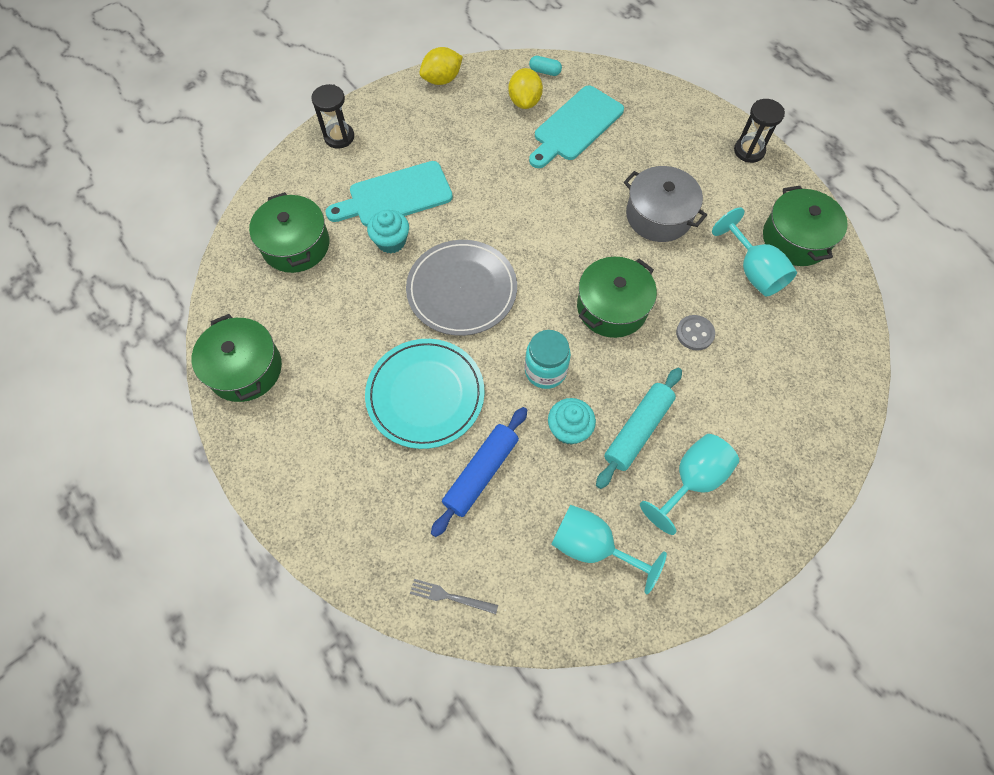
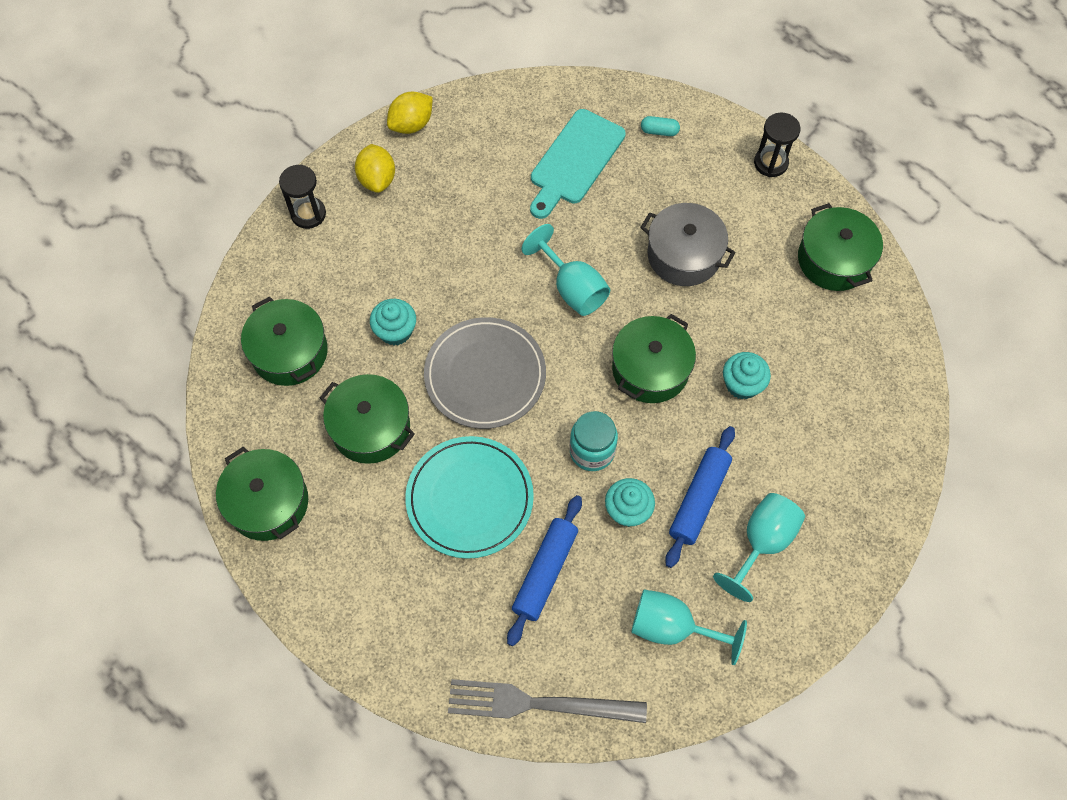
camera: 10 degrees left, 0 degrees up
(351, 319) = (371, 427): none -> green pot
(395, 195) = (388, 276): turquoise cutting board -> none
(450, 596) = (538, 703): grey fork -> grey fork, size x2.17
(524, 102) = (512, 139): yellow lemon -> yellow lemon (377, 179)
(545, 71) = (528, 97): turquoise capsule -> turquoise capsule (659, 131)
(637, 430) = (698, 499): turquoise rolling pin -> blue rolling pin
(695, 333) = (742, 384): grey button -> turquoise cupcake
(753, 271) = (794, 304): turquoise goblet -> turquoise goblet (572, 288)

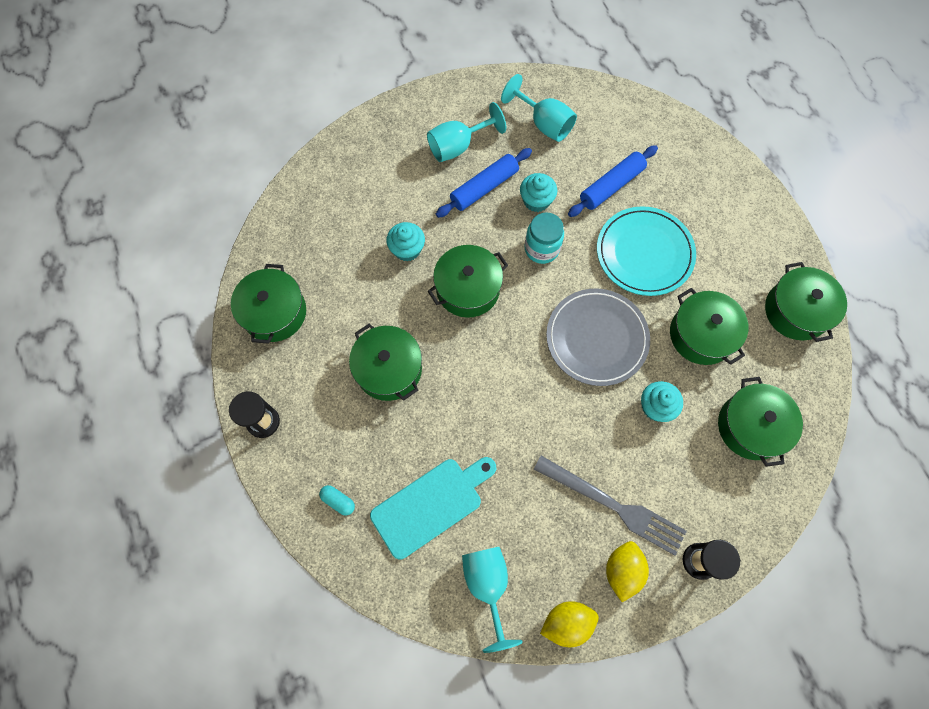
camera: 155 degrees left, 5 degrees up
(538, 703) = (647, 117): grey fork -> grey fork (613, 506)
(572, 288) = (494, 381): turquoise goblet -> turquoise goblet (487, 585)
(683, 255) = (389, 369): grey pot -> green pot

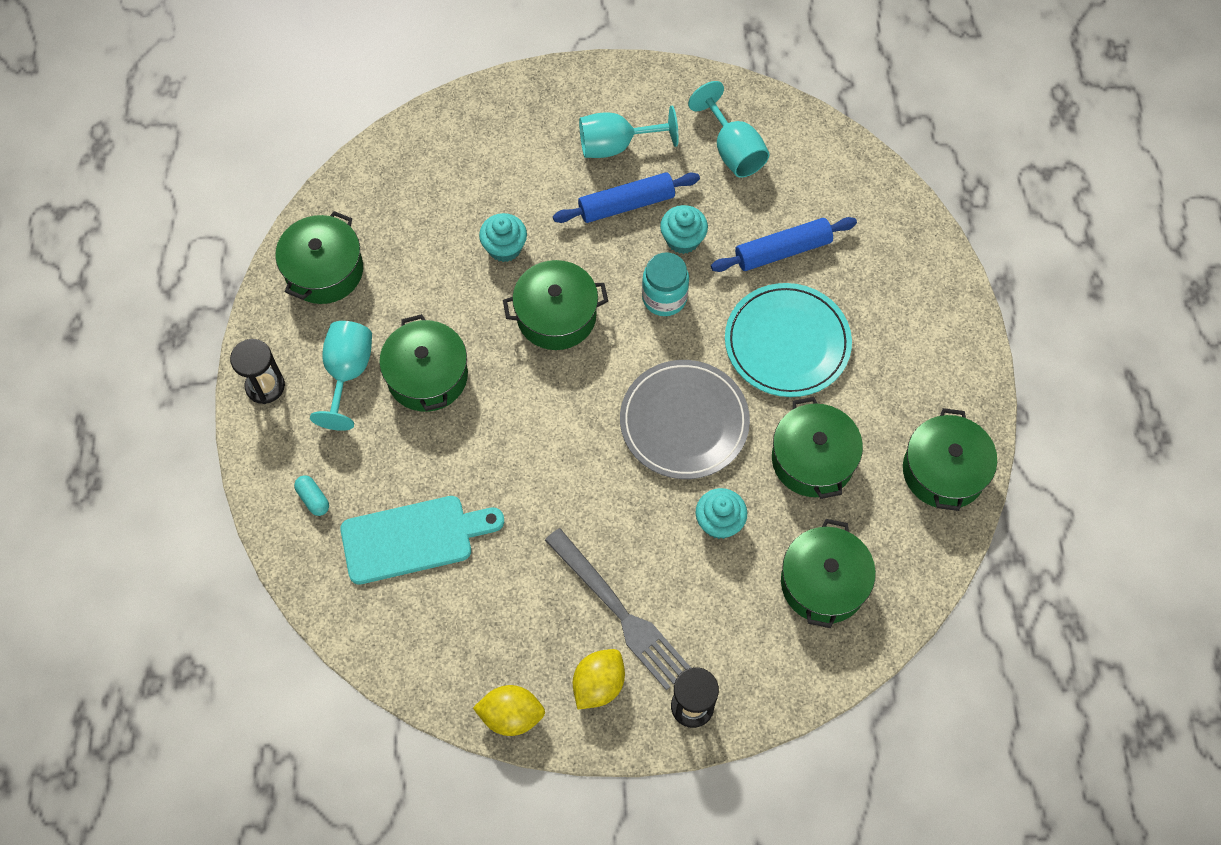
camera: 20 degrees right, 5 degrees down
(487, 585) = (440, 645): turquoise goblet -> turquoise goblet (347, 373)

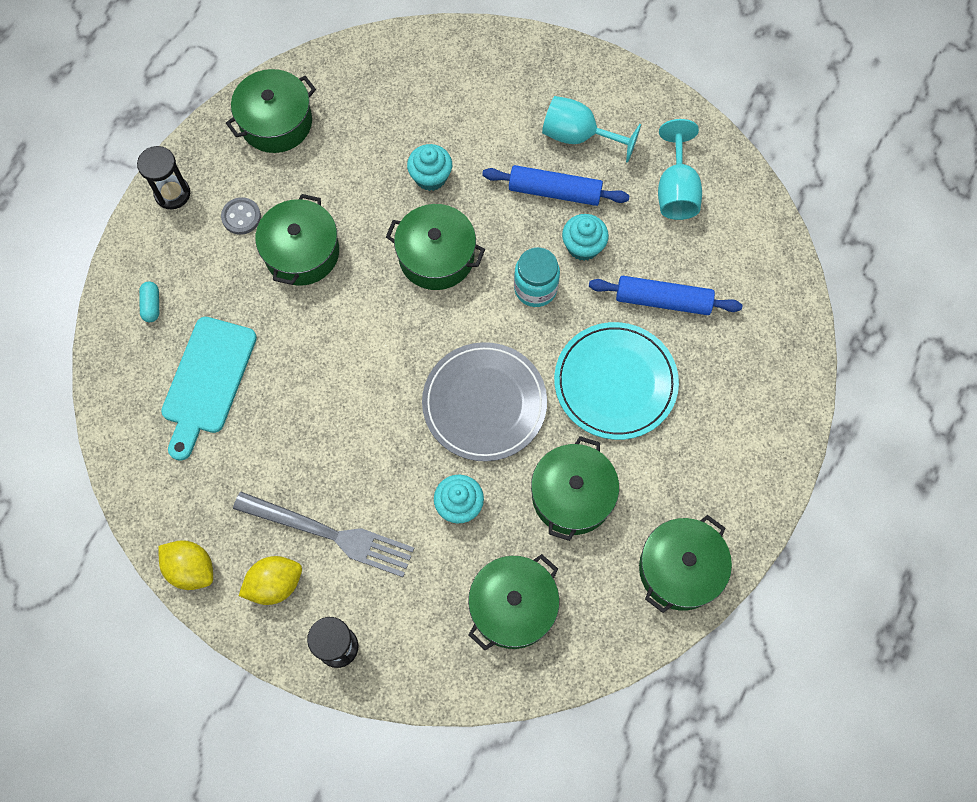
camera: 30 degrees right, 5 degrees up
(347, 373) = (241, 217): turquoise goblet -> grey button
(413, 539) = (207, 381): turquoise cutting board -> turquoise cutting board turned 90 degrees clockwise
(620, 612) = (330, 534): grey fork -> grey fork turned 60 degrees counterclockwise

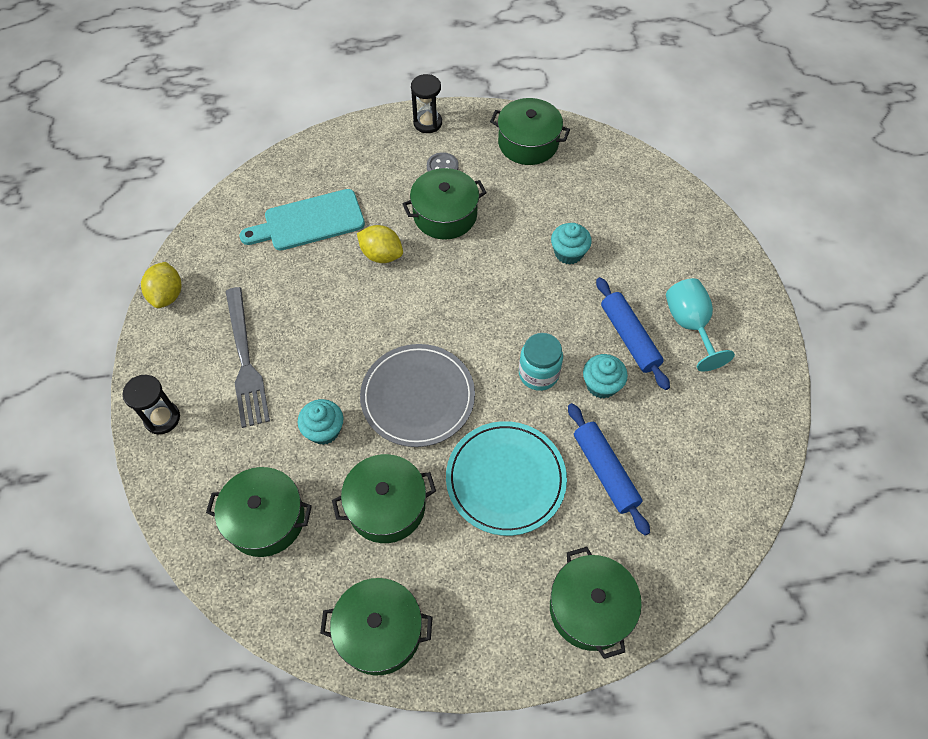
camera: 55 degrees right, 10 degrees down
(152, 305) = (340, 160): turquoise capsule -> none
(275, 584) = (186, 350): yellow lemon -> yellow lemon (381, 255)
(436, 256) = (509, 294): green pot -> green pot (590, 608)
(676, 190) = (709, 422): turquoise goblet -> none

